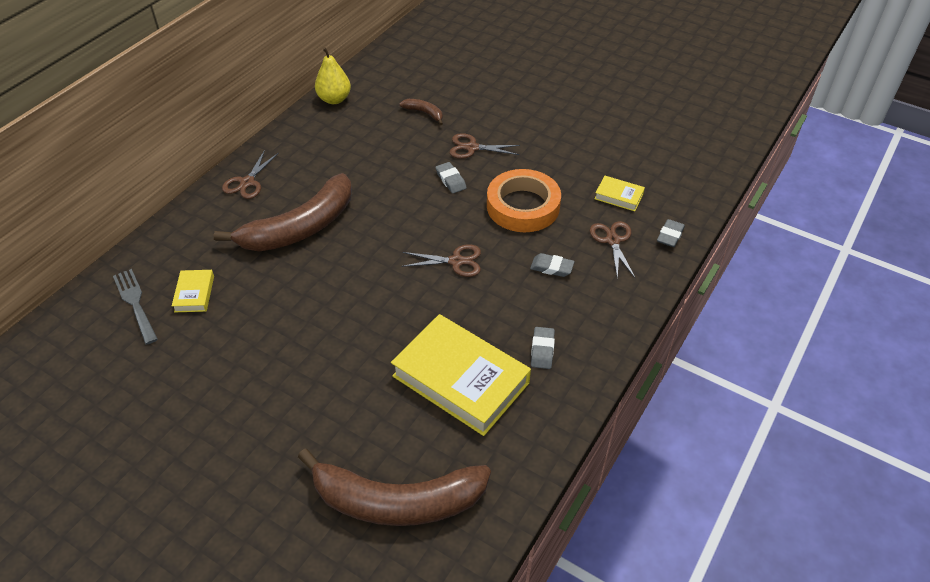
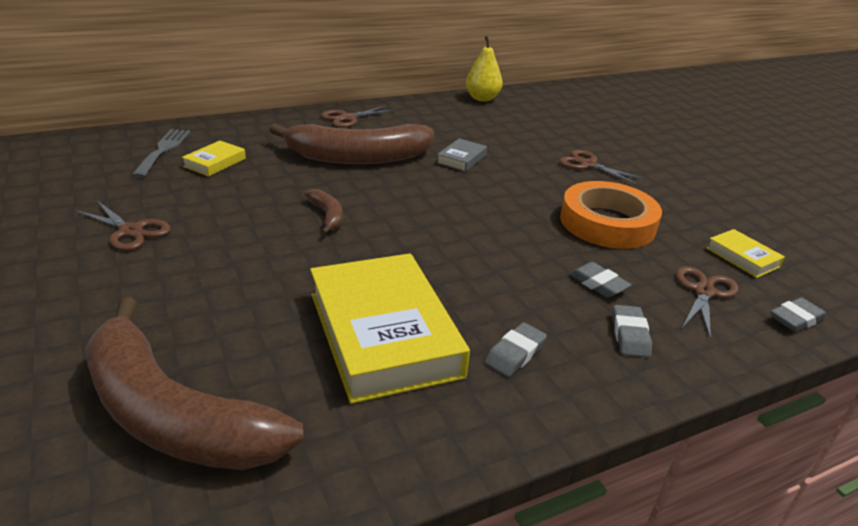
camera: 30 degrees right, 15 degrees down
(379, 188) = (461, 159): none -> grey book
(424, 113) = (560, 130): brown banana -> brown banana (327, 216)
(451, 180) = (542, 178): grey eraser -> grey eraser (630, 335)
(456, 261) = (486, 235): brown scissors -> brown scissors (131, 231)

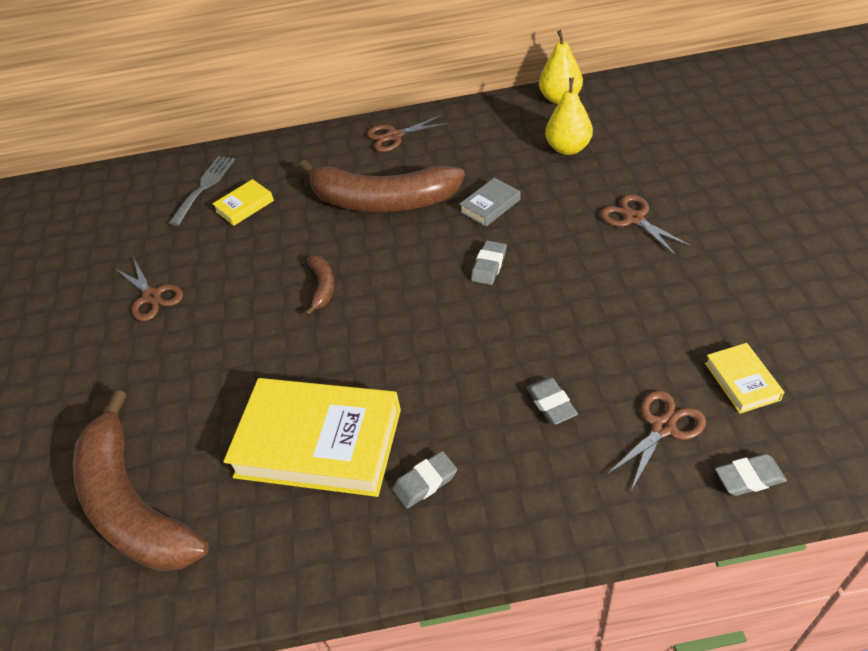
camera: 25 degrees right, 15 degrees up
(383, 334) = (319, 443): yellow book -> yellow book turned 75 degrees counterclockwise
(507, 126) = (568, 148): none -> yellow pear
(607, 223) = (608, 315): orange tape -> none
(630, 335) = (548, 475): grey eraser -> grey eraser (489, 266)

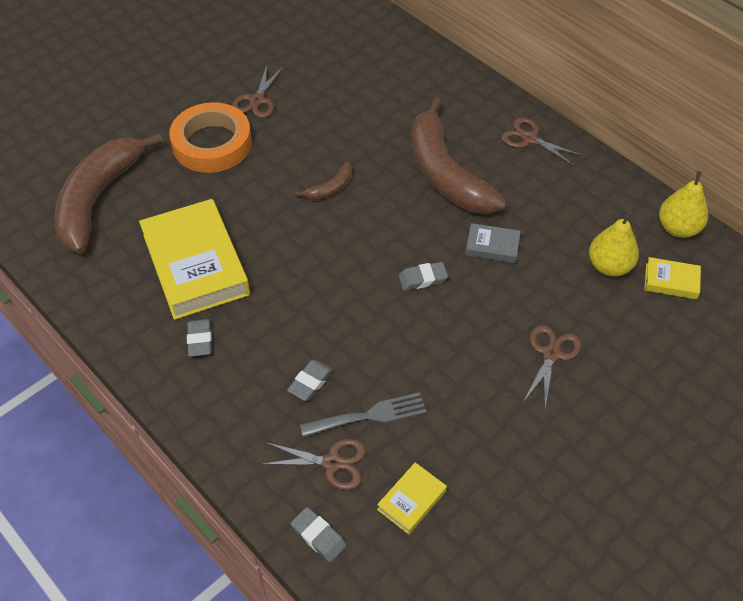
camera: 50 degrees right, 5 degrees up
(168, 358) = (212, 143): none -> orange tape
(204, 187) = (380, 59): grey fork -> grey fork (369, 415)
(244, 206) = (378, 94): yellow book -> yellow book (671, 281)
(425, 482) = (200, 340): grey eraser -> grey eraser turned 60 degrees clockwise

